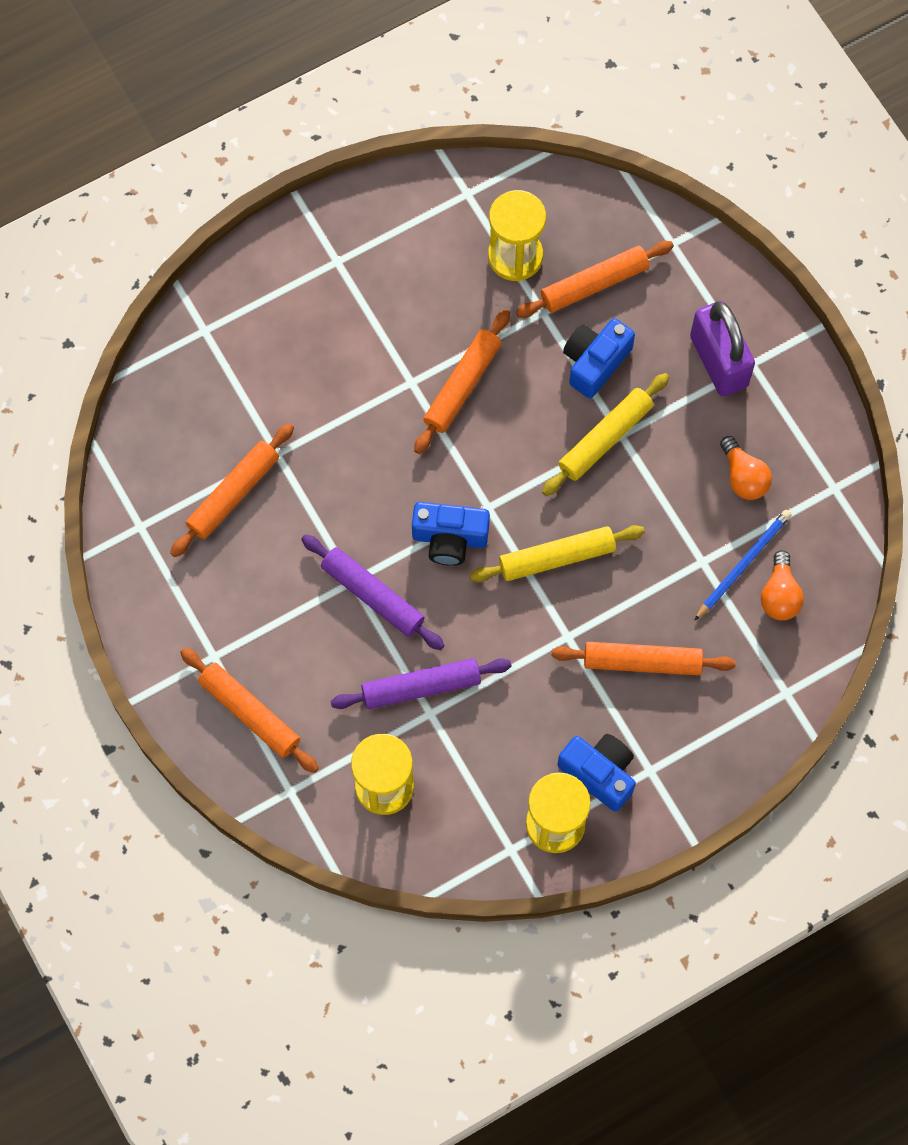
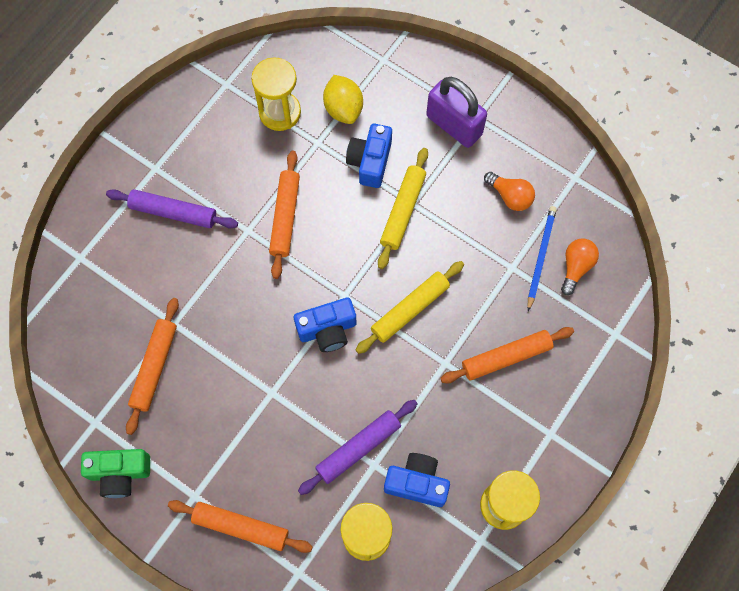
camera: 25 degrees left, 0 degrees up
(143, 594) = (120, 473): none -> green camera
(372, 595) = (291, 396): purple rolling pin -> purple rolling pin (173, 212)
(594, 284) = (343, 109): orange rolling pin -> yellow lemon
(599, 773) = (516, 452): blue camera -> blue camera (417, 483)
(779, 595) = (576, 267): orange light bulb -> orange light bulb turned 135 degrees counterclockwise

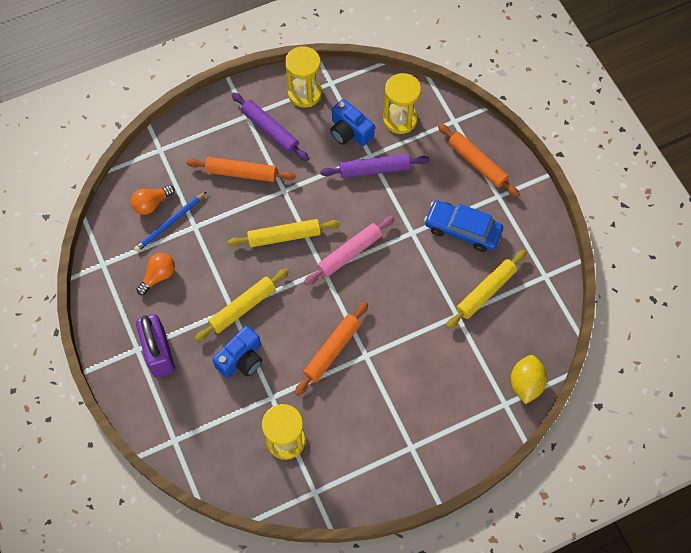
camera: 150 degrees left, 5 degrees down
(120, 473) = (542, 235): green camera -> none
(154, 367) = (485, 292): orange rolling pin -> yellow rolling pin
(173, 212) = (415, 401): purple rolling pin -> purple rolling pin (270, 130)
(216, 428) = (462, 230): none -> blue car
(327, 329) = (349, 253): blue camera -> pink rolling pin
(343, 109) = (234, 415): yellow lemon -> yellow lemon (525, 384)
(510, 196) = (158, 276): orange light bulb -> orange light bulb turned 60 degrees clockwise

